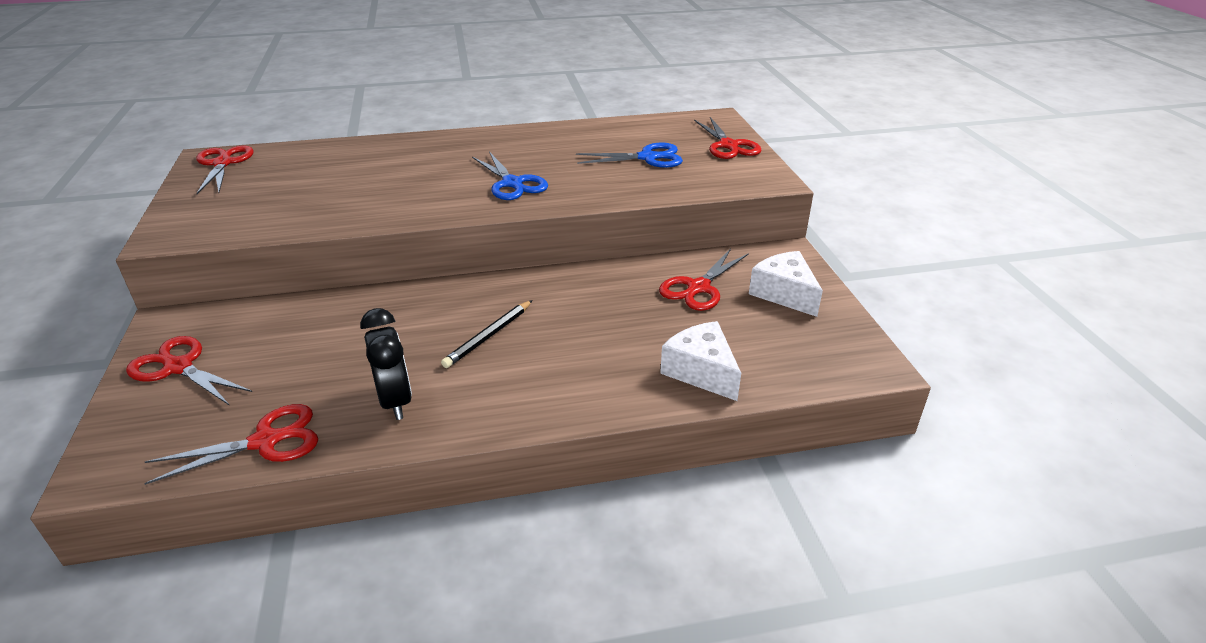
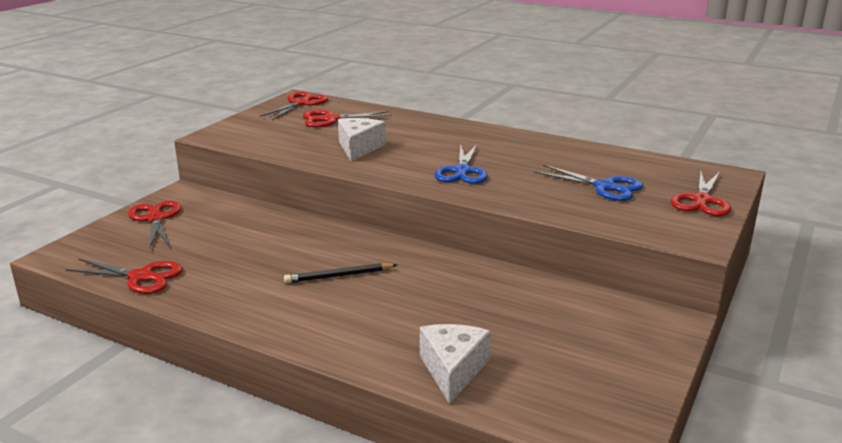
camera: 40 degrees right, 10 degrees down
(395, 401) = (231, 288): black clock -> none
(698, 287) = (544, 311): red scissors -> red scissors (331, 119)
(784, 293) = (618, 349): white cheese -> white cheese (359, 148)

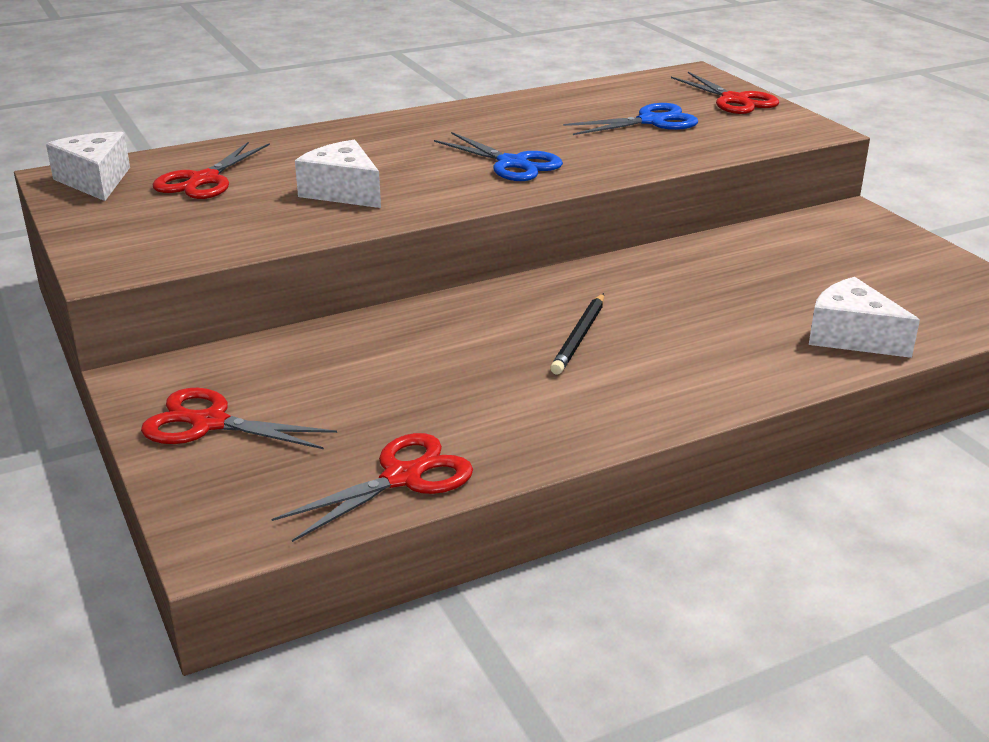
camera: 55 degrees left, 5 degrees up
(300, 103) = (95, 181): red scissors -> white cheese

